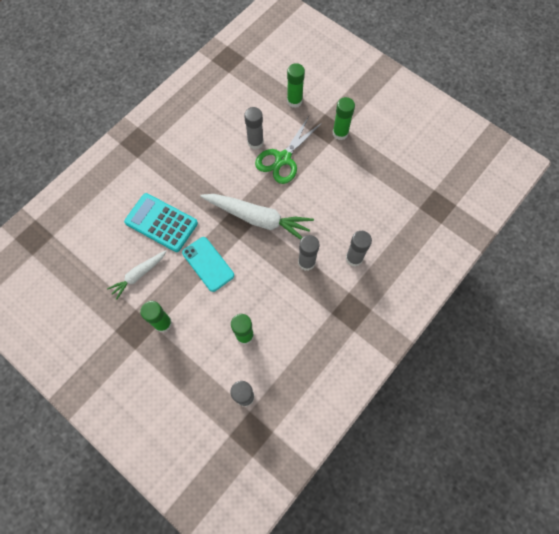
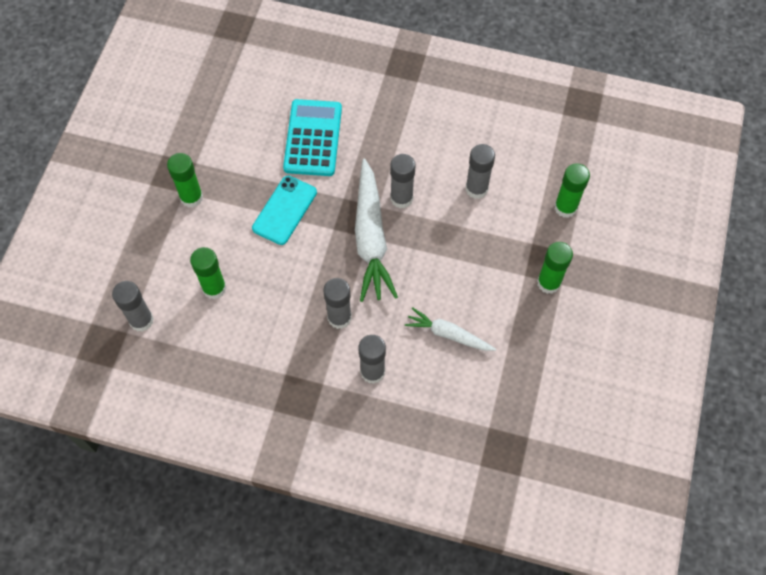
camera: 65 degrees right, 5 degrees down
(139, 275) = (237, 146): white carrot -> white carrot (448, 334)
(238, 188) = (401, 198): none -> grey glue stick
(283, 158) = (471, 230): green scissors -> none

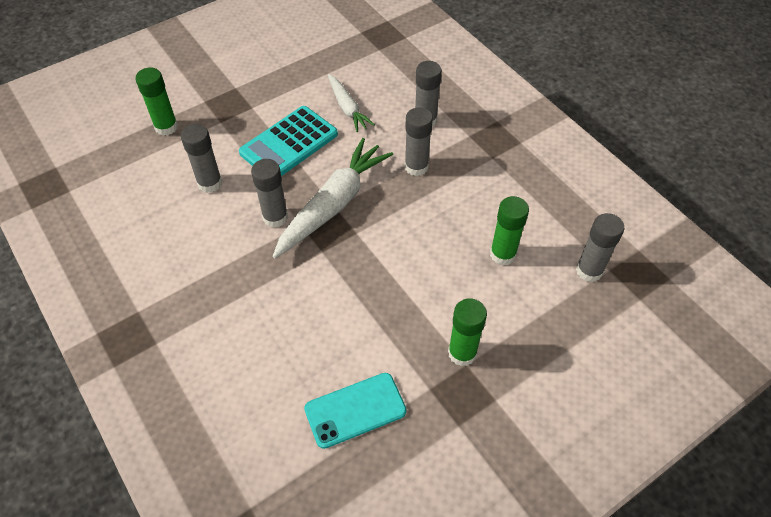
camera: 140 degrees left, 10 degrees down
(284, 210) = (383, 277): turquoise phone -> turquoise phone (355, 410)
(313, 138) = (292, 327): turquoise calculator -> turquoise calculator (289, 143)
(548, 283) = (242, 93): green glue stick -> none

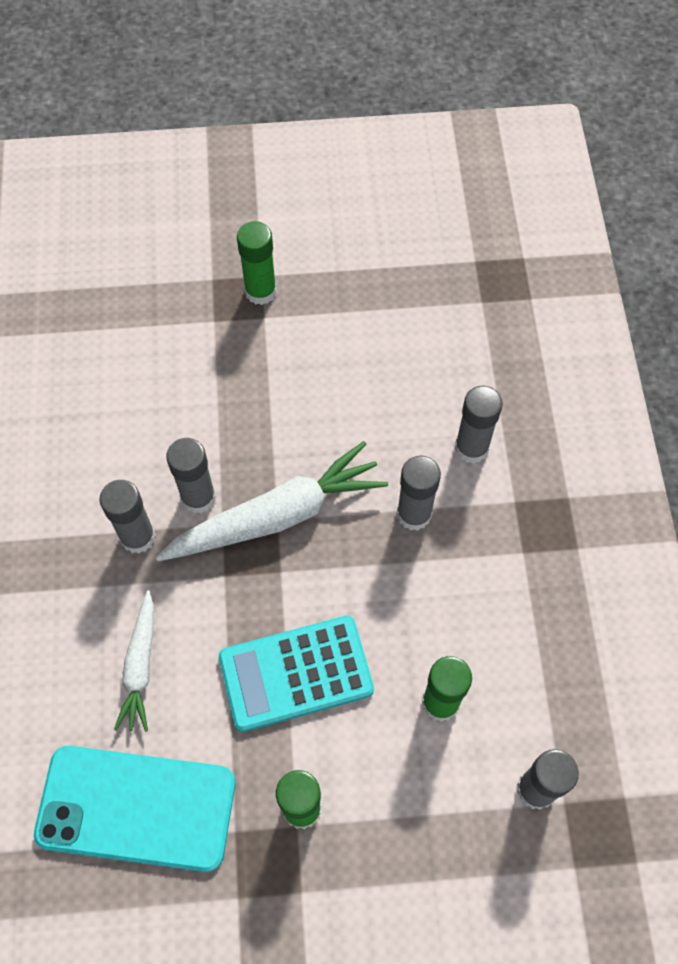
camera: 30 degrees right, 10 degrees up
(166, 127) = (146, 297): green glue stick -> green glue stick (260, 291)
(210, 183) = (151, 407): grey glue stick -> grey glue stick (138, 537)
(289, 143) = (276, 396): turquoise calculator -> turquoise calculator (296, 673)
(347, 108) = (382, 378): white carrot -> white carrot (140, 666)
(355, 410) = (136, 808): turquoise phone -> turquoise phone, size x1.54

